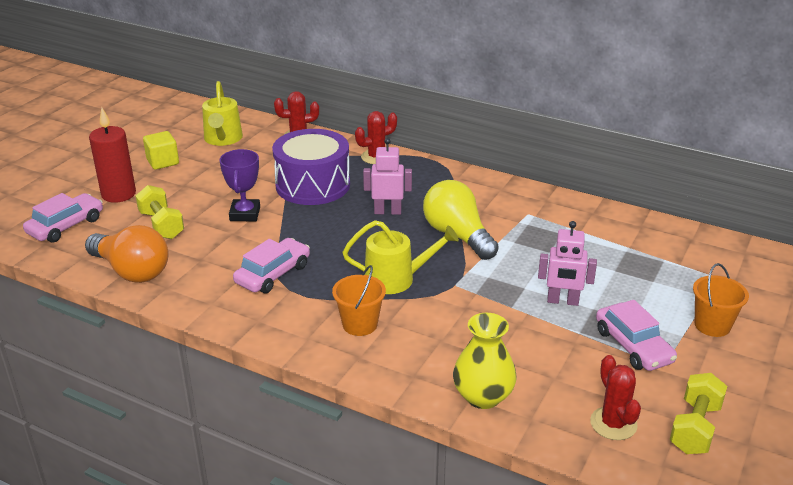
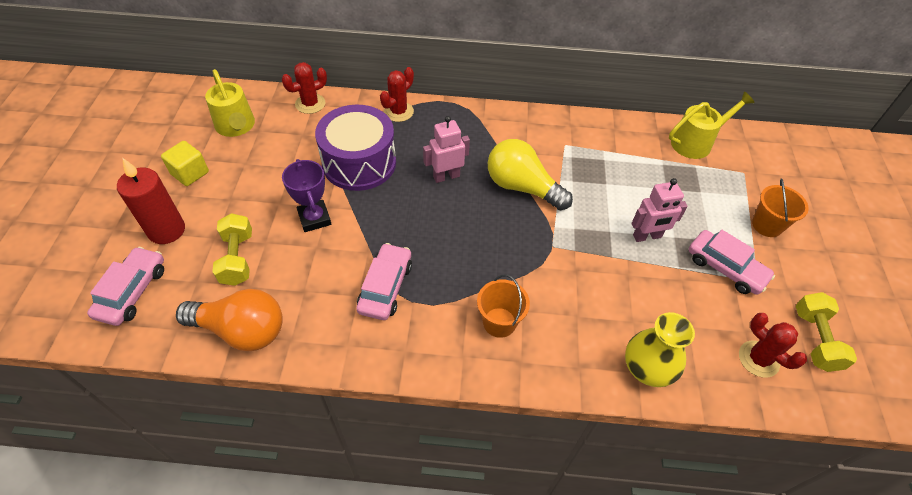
camera: 25 degrees left, 20 degrees up
(161, 225) = (237, 258): yellow dumbbell -> yellow dumbbell turned 45 degrees clockwise
(396, 279) = (499, 256): yellow watering can -> yellow watering can (695, 142)

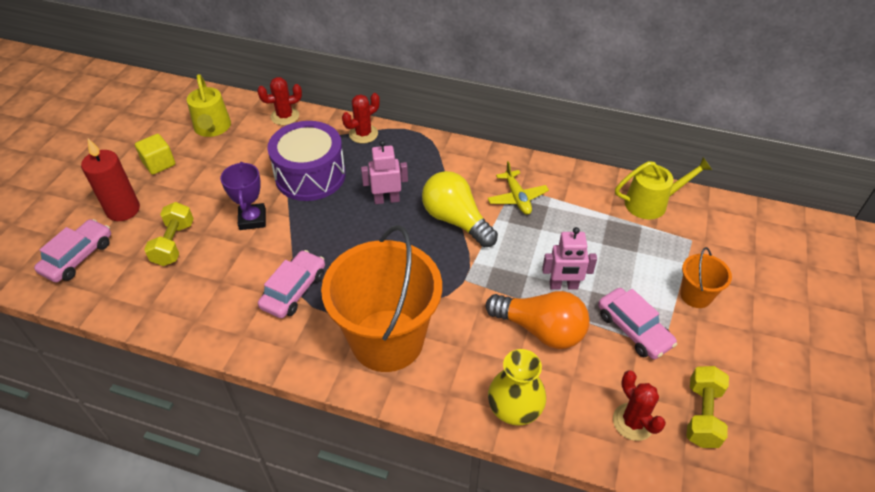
camera: 15 degrees right, 5 degrees down
(241, 330) = (156, 305): orange light bulb -> orange light bulb (541, 330)
(499, 322) = (387, 340): orange bucket -> orange bucket, size x2.25
(572, 155) = (517, 198): none -> yellow plane

